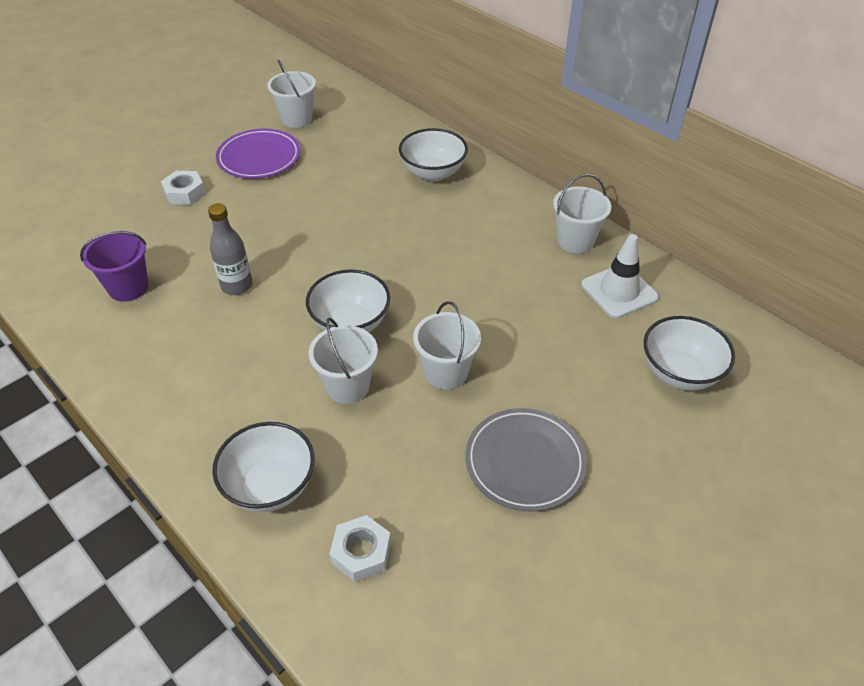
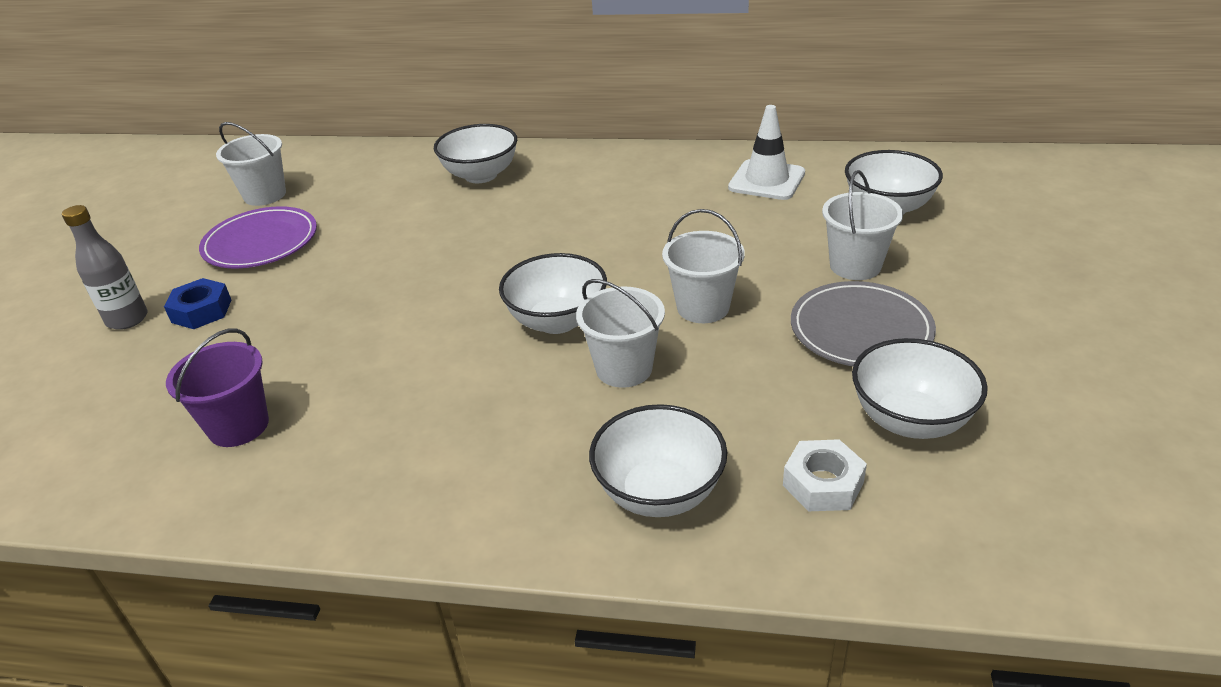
camera: 35 degrees left, 10 degrees down
(185, 193) = (201, 311): white nut -> blue nut
(237, 286) = (383, 355): grey bottle -> grey bottle (127, 319)
(468, 552) = (910, 420): none -> white bowl
(575, 240) = (682, 165): white bucket -> white bucket (855, 266)

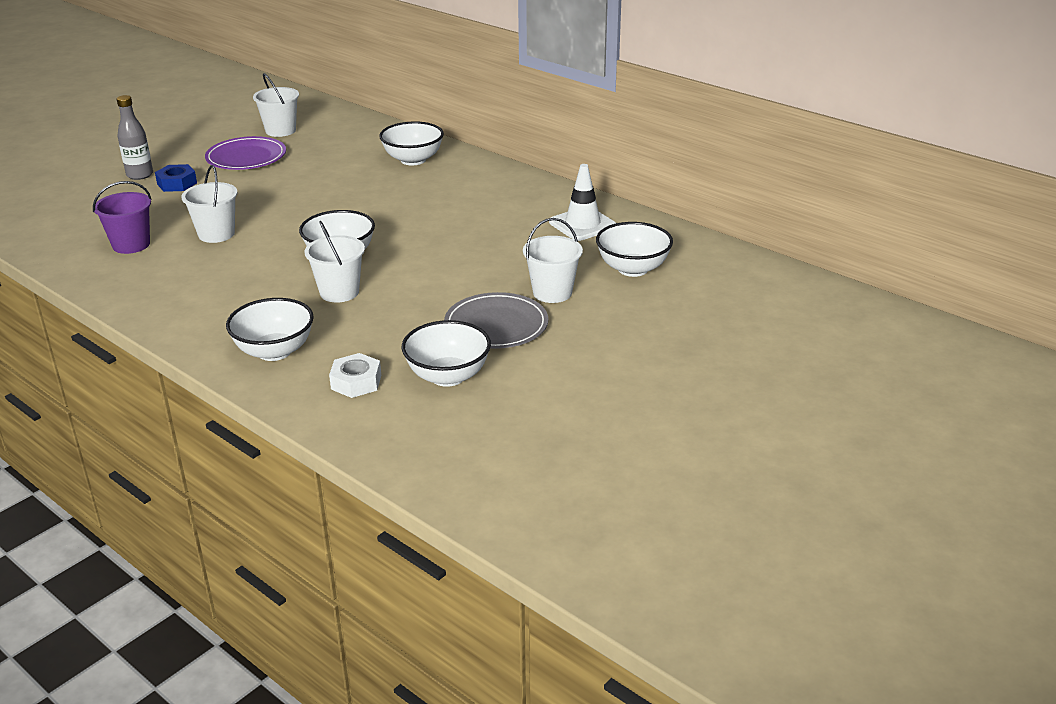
camera: 30 degrees right, 5 degrees down
(703, 307) = (427, 279): white bucket -> white bucket (216, 234)

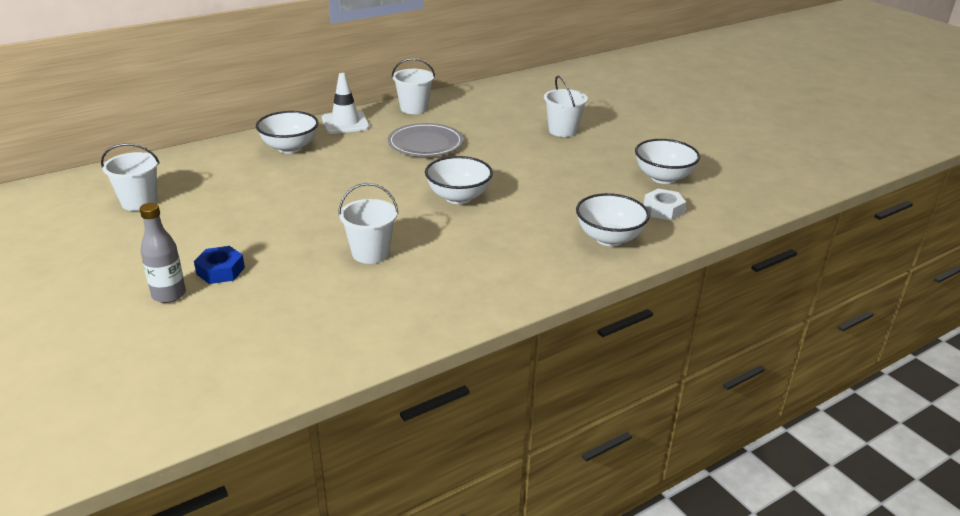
camera: 75 degrees left, 0 degrees up
(131, 245) = (358, 304): purple bucket -> none
(246, 157) = (192, 226): purple plate -> none
(339, 292) = (523, 203): white bucket -> white bucket (414, 108)
(496, 325) = (600, 154): grey plate -> grey plate (425, 144)
(582, 224) = (467, 106): white traffic cone -> white traffic cone (345, 123)
(632, 269) = (542, 103): white bowl -> none

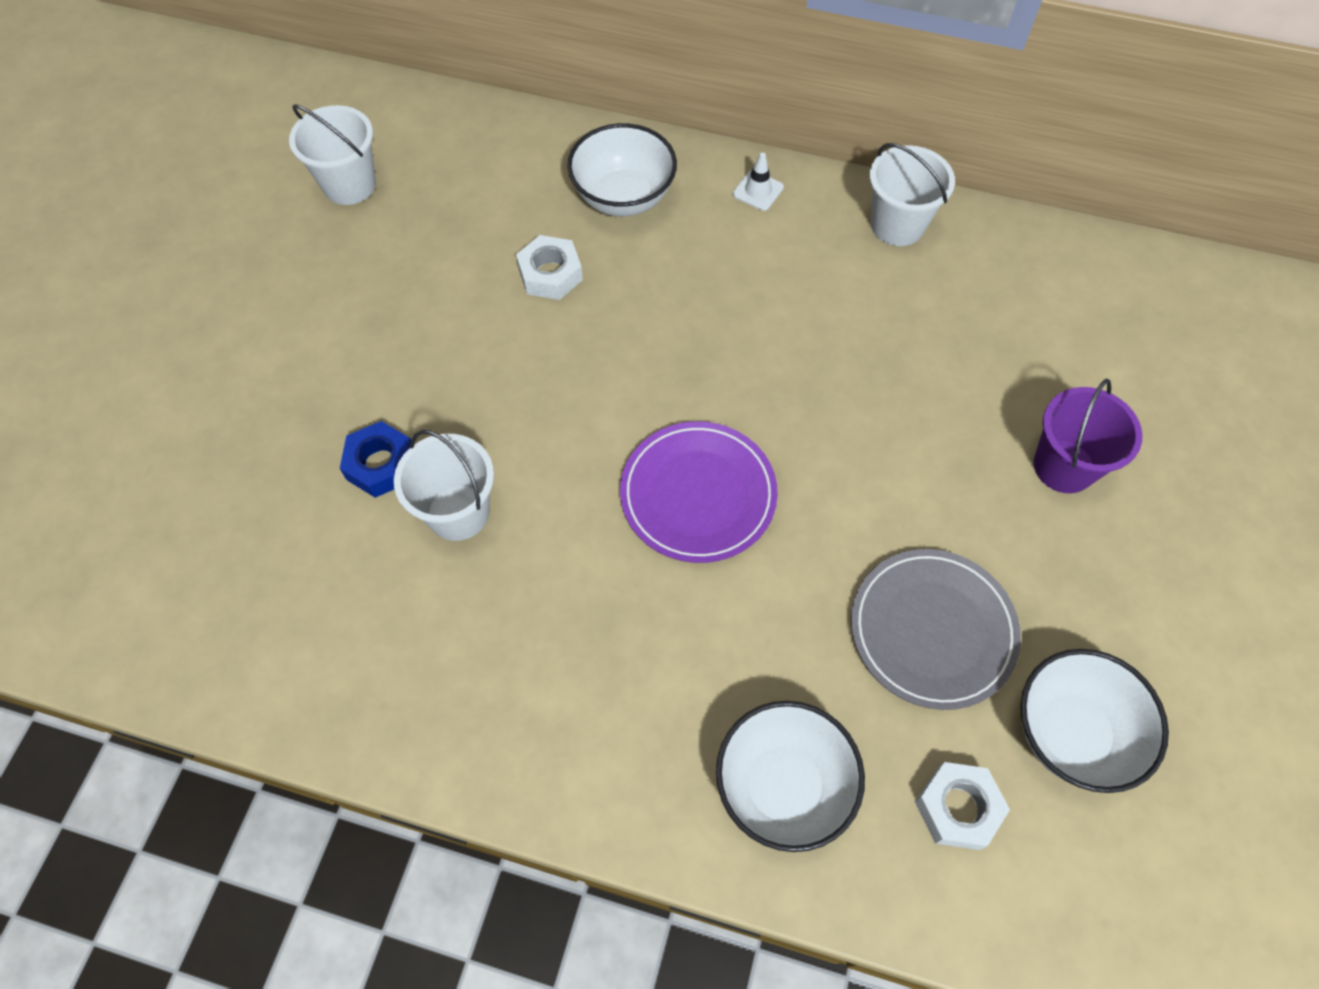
camera: 50 degrees right, 30 degrees up
(169, 295) = (198, 393): grey bottle -> none
(220, 271) = (283, 395): blue nut -> blue nut (381, 465)
(294, 179) = (550, 274): none -> white nut
(345, 123) = (758, 191): white traffic cone -> white traffic cone, size x0.51
(425, 144) = (807, 329): grey plate -> grey plate (932, 630)
(458, 197) = (698, 494): white bowl -> purple plate
(563, 130) = (1064, 466): white bucket -> purple bucket

